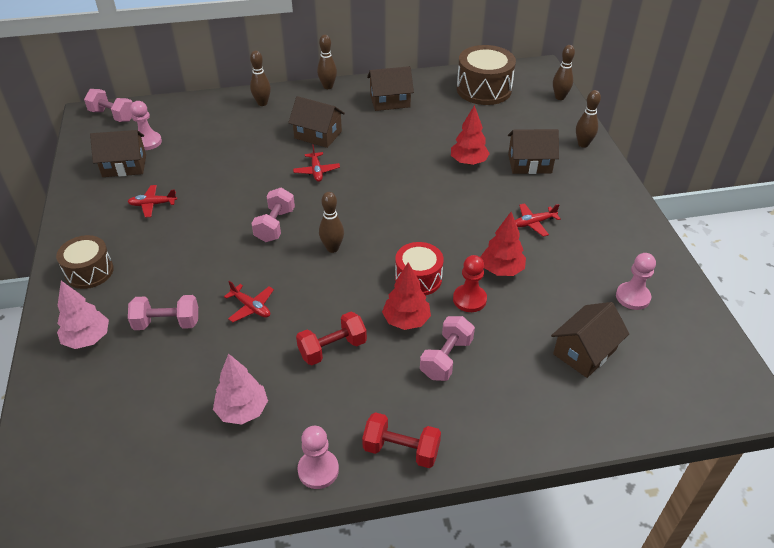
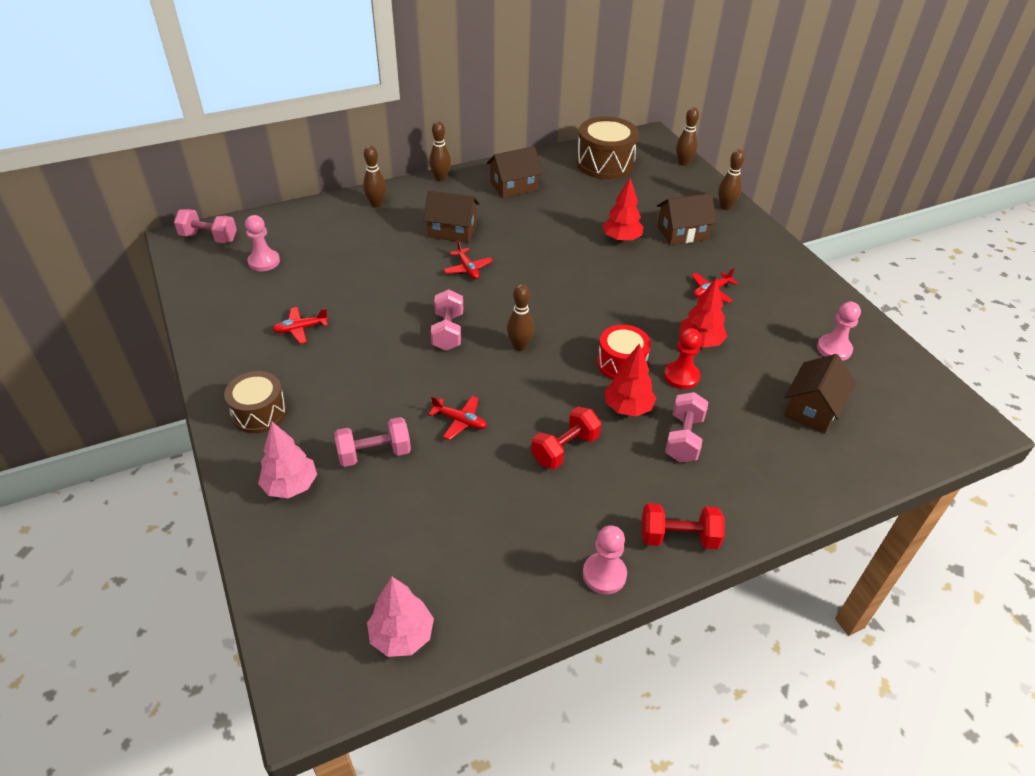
camera: 15 degrees left, 0 degrees up
(124, 166) = (248, 291): brown house -> none
(242, 410) = (498, 530): pink tree -> pink tree (402, 635)

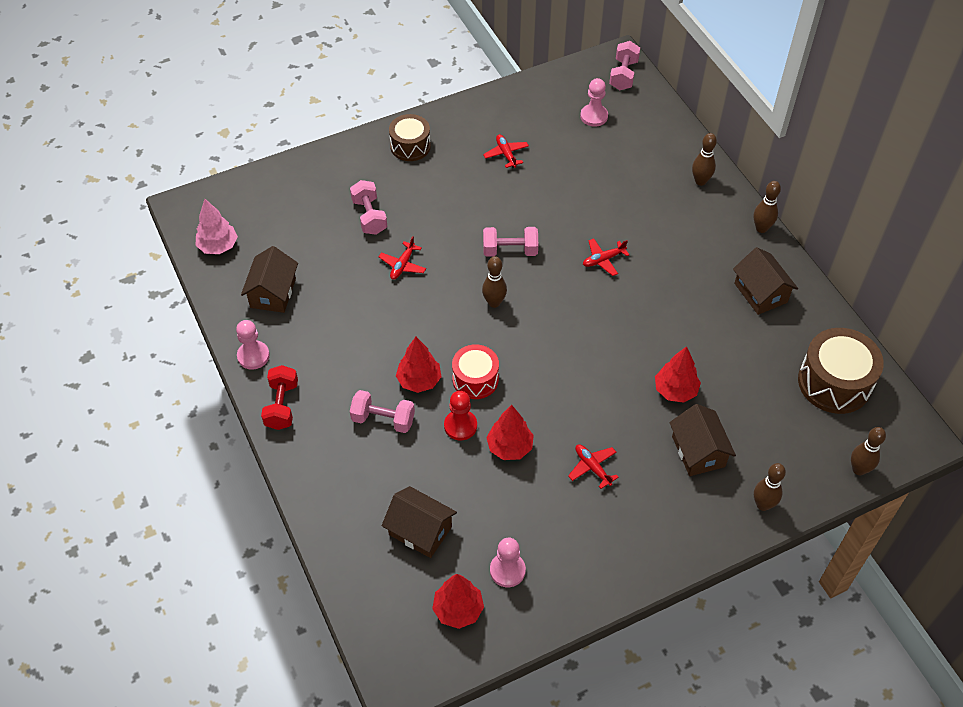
camera: 90 degrees right, 10 degrees up
(291, 486) = (340, 174): pink tree -> none
(452, 230) = (665, 244): brown house -> brown house (273, 293)
(565, 449) = (372, 334): red dumbbell -> none
(886, 383) = (458, 609): none -> red tree

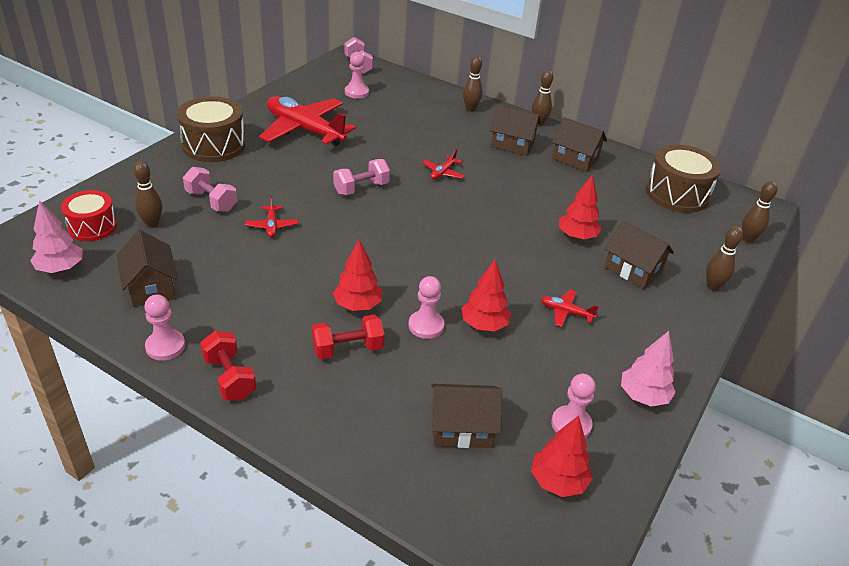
camera: 35 degrees left, 15 degrees down
(383, 420) = (348, 349): pink dumbbell -> red dumbbell
(410, 146) = (214, 145): brown drum -> brown drum, size x1.56
(460, 426) = (426, 326): red pawn -> pink pawn
(475, 379) = (409, 286): red drum -> red drum (92, 226)
(494, 302) = (378, 226): brown bowling pin -> brown bowling pin (152, 224)
(506, 154) = (304, 130): red plane -> red plane, size x2.40
(590, 577) = (643, 396): none -> pink tree
(707, 248) = (512, 144): none -> brown house

